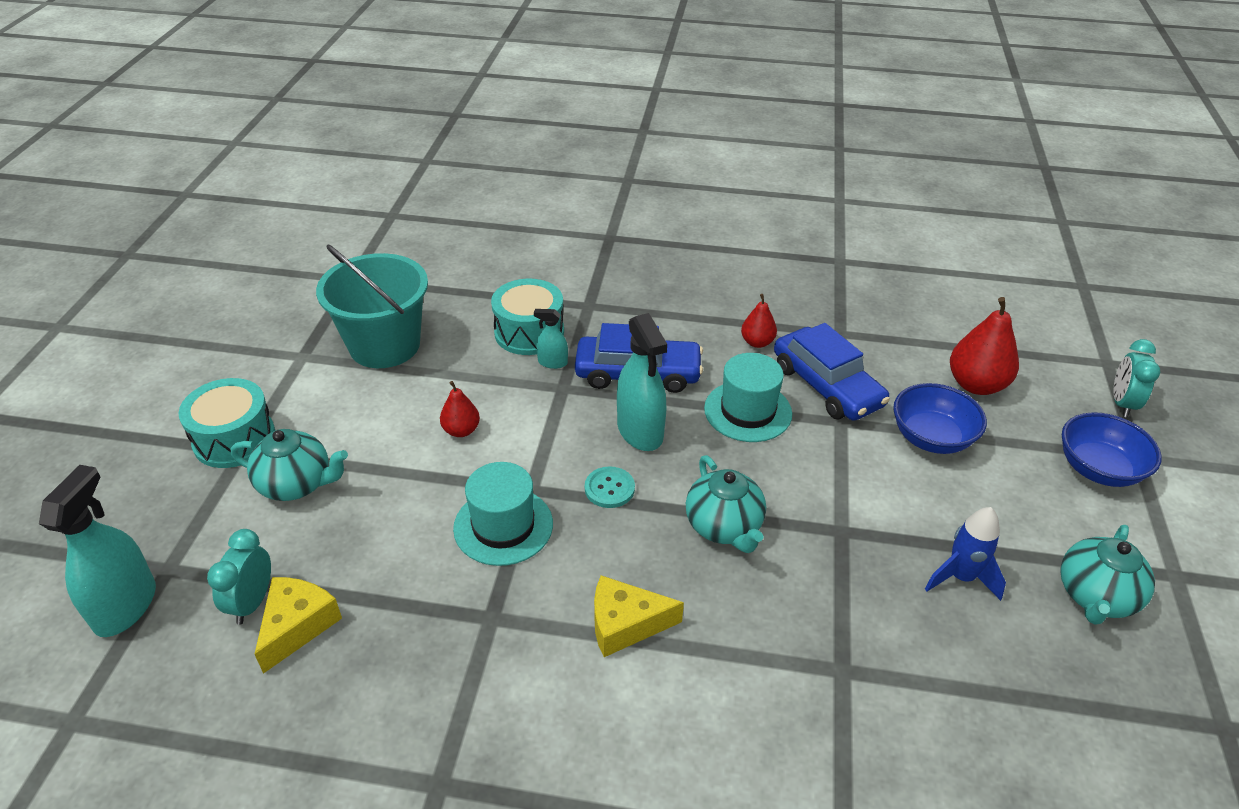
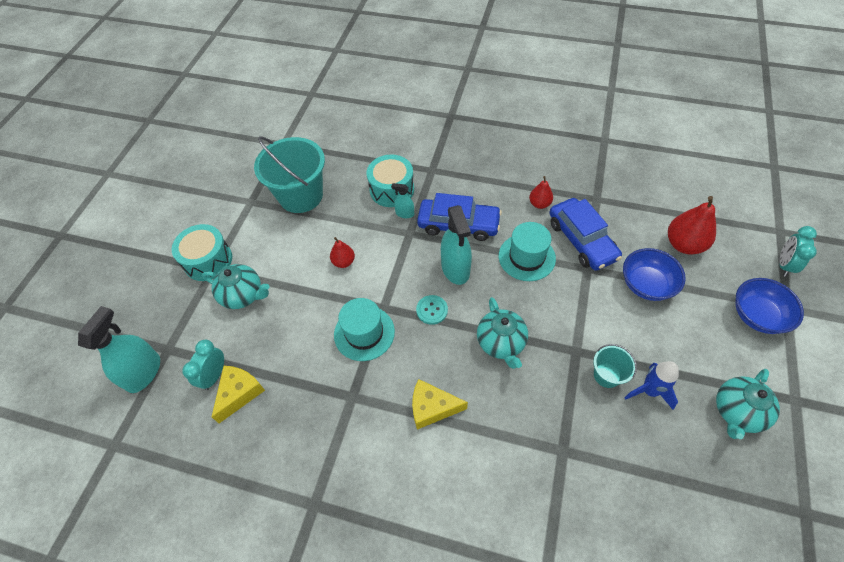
camera: 10 degrees right, 15 degrees up
(893, 560) = (607, 375): none -> turquoise bucket

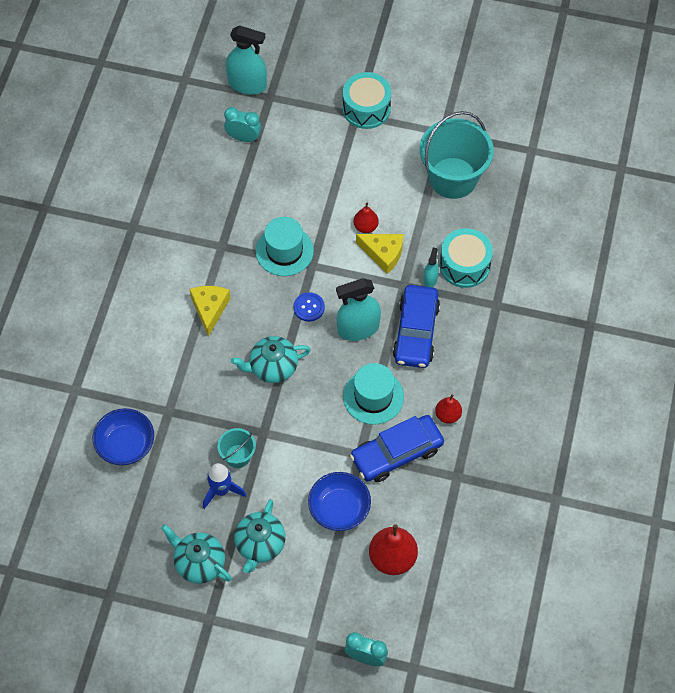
camera: 85 degrees right, 5 degrees up
(239, 393) = (226, 159): yellow cheese -> yellow cheese (383, 254)
(243, 295) = (326, 145): turquoise teapot -> turquoise teapot (260, 545)
(432, 310) = (309, 307): turquoise button -> blue button
(757, 315) = (301, 610): blue bowl -> blue bowl (126, 445)

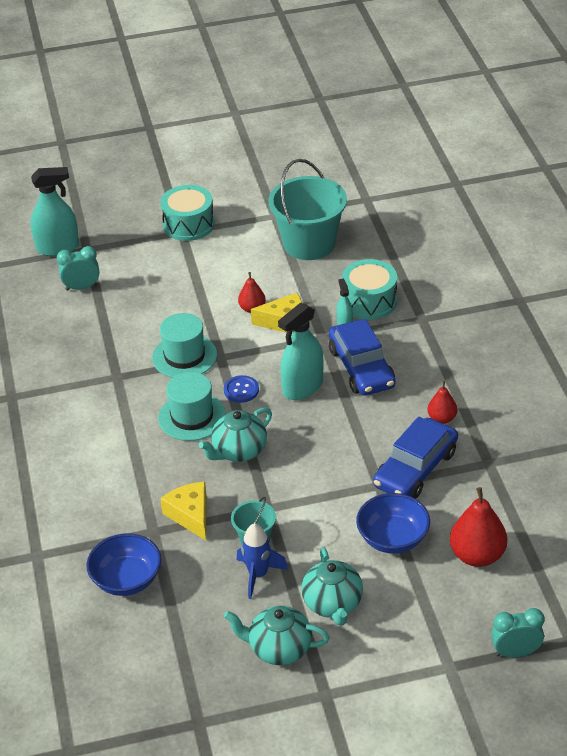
camera: 25 degrees left, 20 degrees down
(209, 309) = (139, 430): yellow cheese -> yellow cheese (190, 515)
(373, 396) = (358, 434): turquoise hat -> turquoise hat (192, 417)

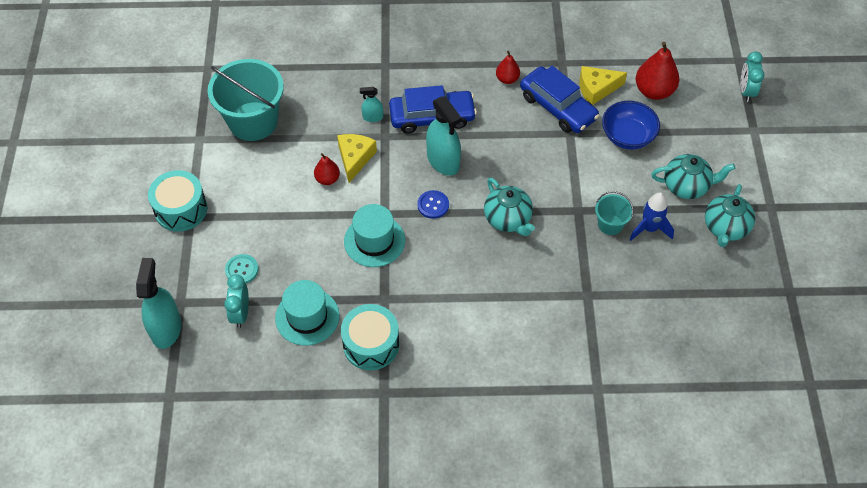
camera: 80 degrees left, 15 degrees up
(127, 580) = (638, 322): blue bowl -> none
(129, 277) = (242, 270): none -> turquoise button
(190, 515) = (574, 265): yellow cheese -> yellow cheese (596, 89)
(192, 417) = (456, 247): turquoise hat -> turquoise hat (307, 317)
(369, 301) = (350, 95): turquoise drum -> turquoise drum (371, 344)

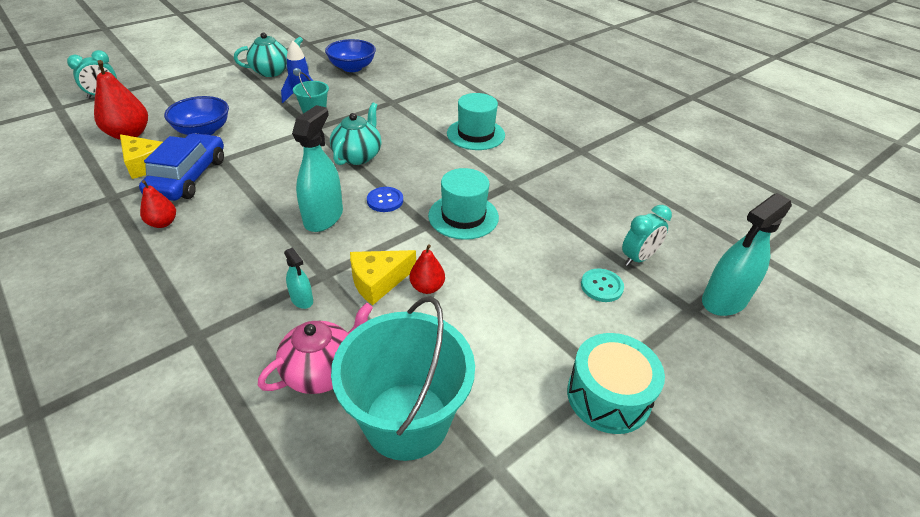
camera: 130 degrees left, 15 degrees down
(307, 317) = (583, 216): turquoise hat -> turquoise hat (476, 134)
(313, 104) = (322, 371): none -> pink teapot
(371, 344) = (556, 172): turquoise drum -> none
(432, 117) = (265, 252): blue car -> none
(686, 186) = (242, 93): turquoise teapot -> none
(692, 302) = (352, 68): none -> blue bowl

